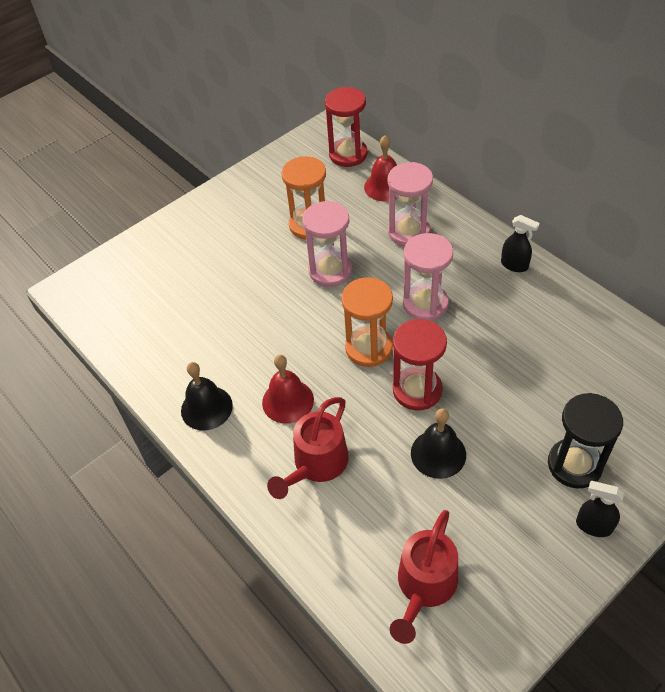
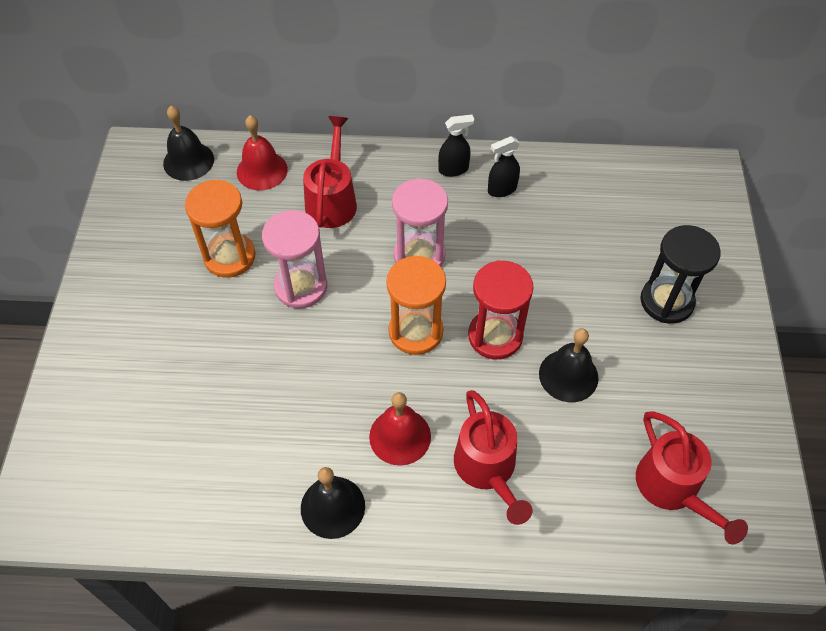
camera: 50 degrees left, 5 degrees up
(348, 154) = (188, 161): red hourglass -> black bell
(408, 232) = (332, 200): pink hourglass -> red watering can
(593, 526) = (725, 337): black spray bottle -> black spray bottle (502, 189)

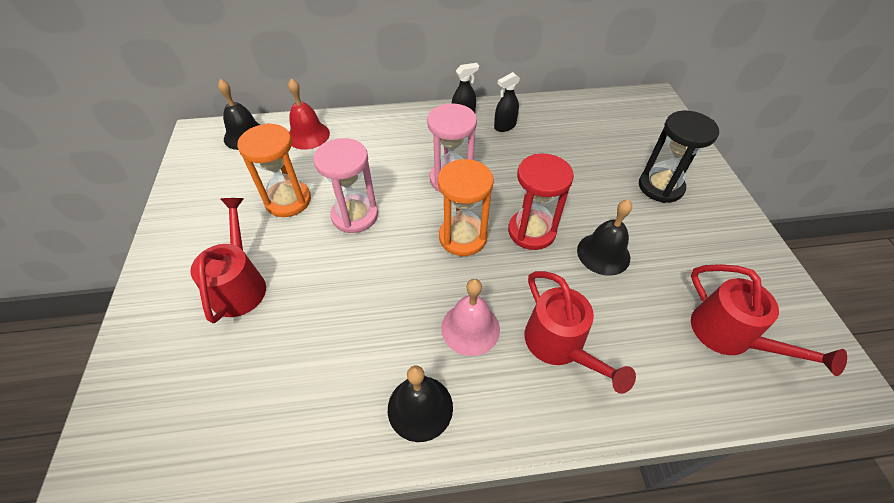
camera: 10 degrees left, 5 degrees down
(332, 200) = (370, 149): red watering can -> red watering can (240, 284)
(400, 436) = (470, 328): red bell -> pink bell

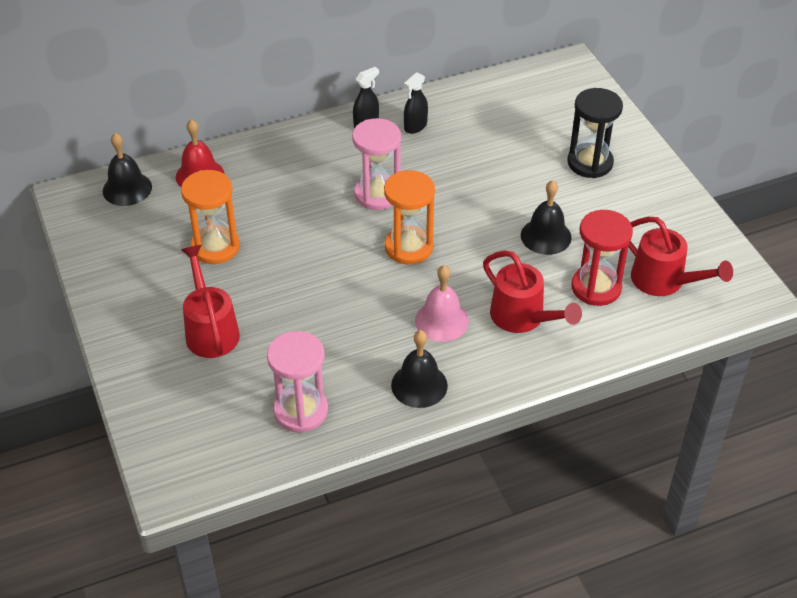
camera: 15 degrees left, 5 degrees down
(355, 215) = (292, 248): pink hourglass -> pink hourglass (301, 411)
(531, 231) = (473, 229): red hourglass -> red hourglass (596, 287)

